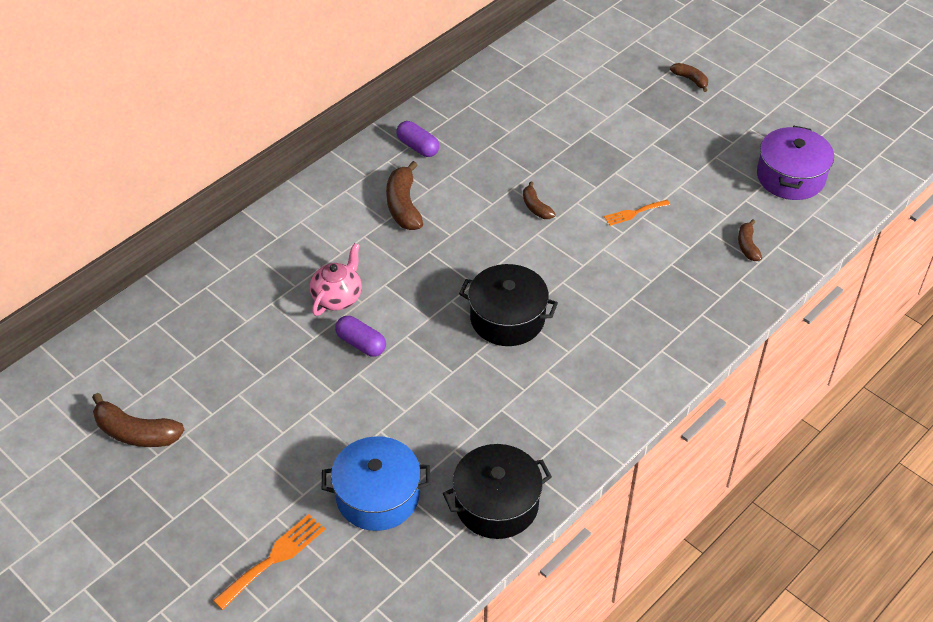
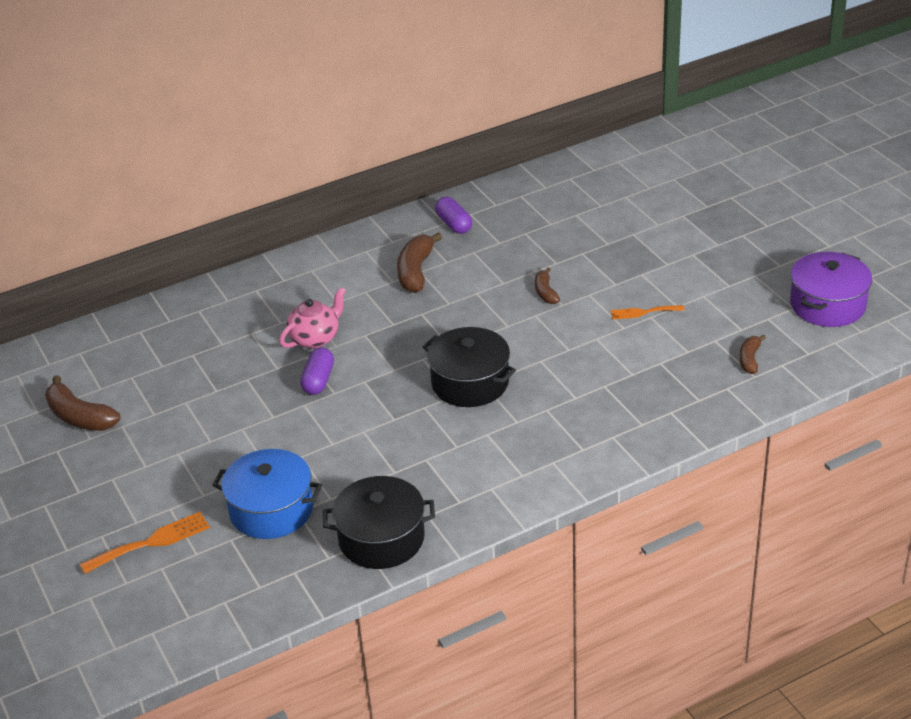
camera: 20 degrees right, 10 degrees down
(361, 343) = (318, 380): purple capsule -> purple capsule turned 45 degrees clockwise
(690, 80) = (761, 203): brown banana -> none

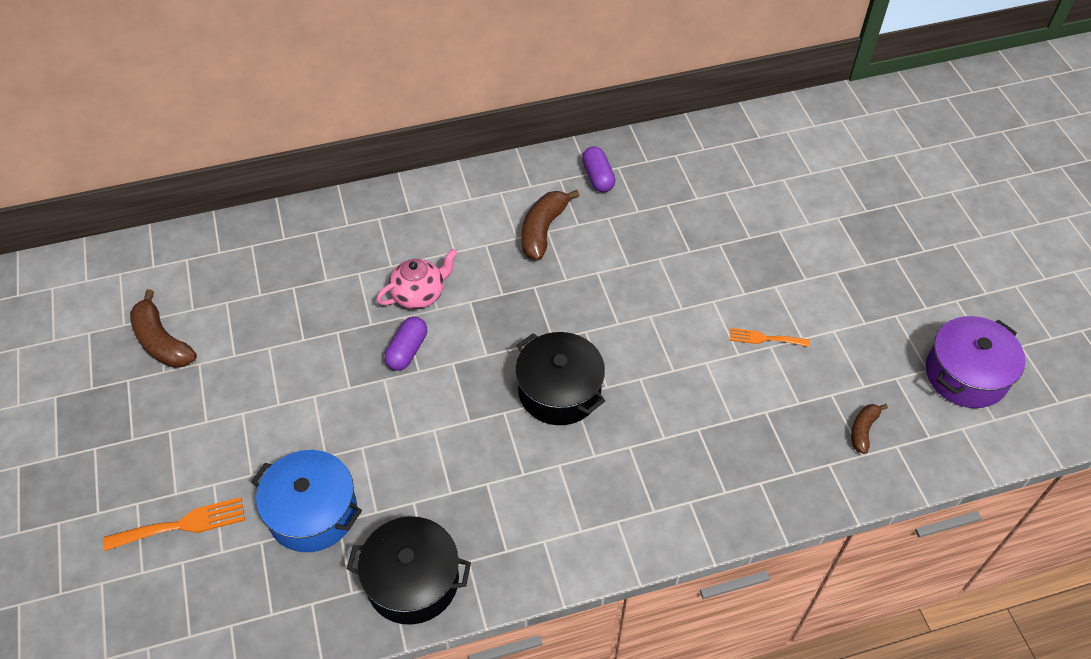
camera: 10 degrees right, 15 degrees up
(545, 292) = (668, 288): brown banana -> none

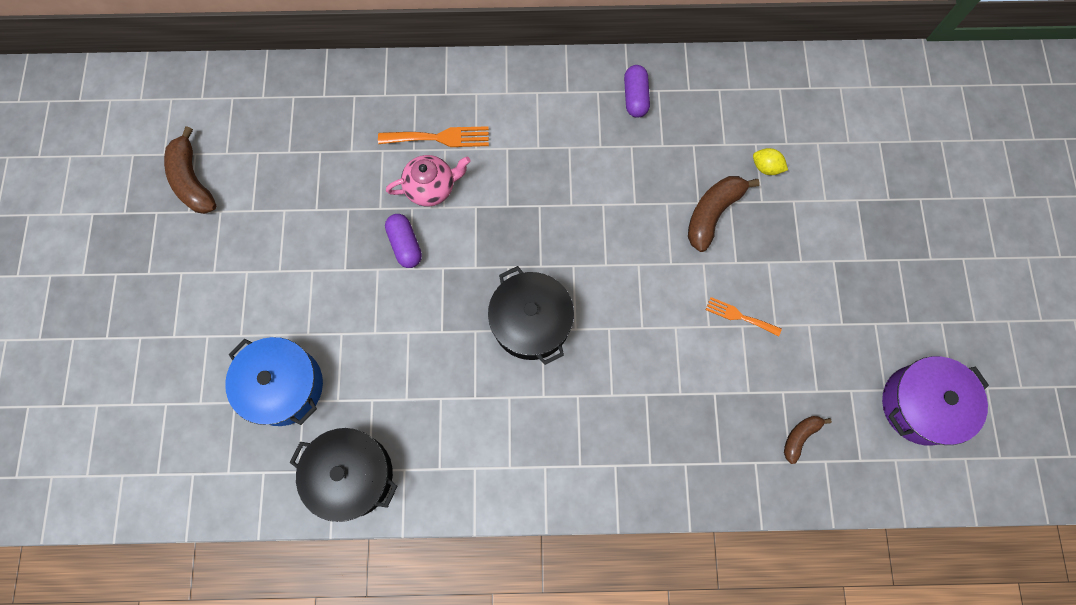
camera: 15 degrees right, 20 degrees up
(182, 525) = (173, 368): orange fork -> orange fork (439, 138)
(407, 350) = (405, 245): purple capsule -> purple capsule turned 60 degrees counterclockwise
(543, 230) = (565, 145): brown banana -> brown banana (713, 214)
(743, 209) = (766, 167): none -> yellow lemon

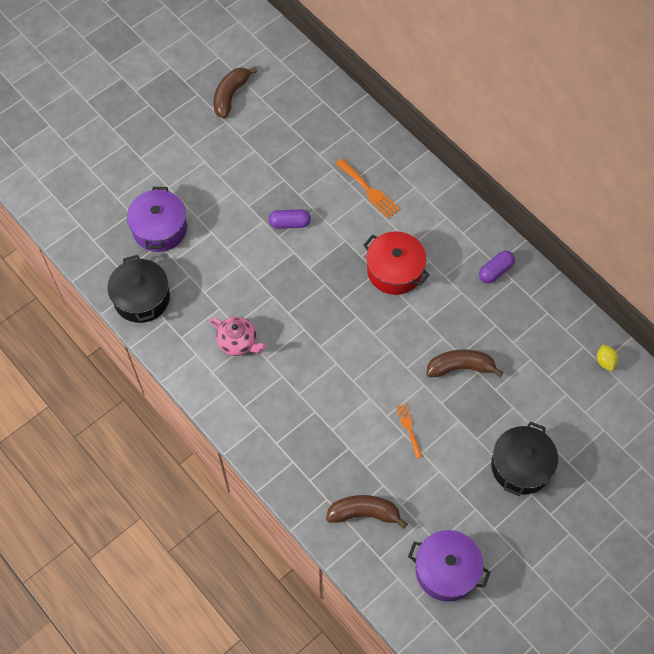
camera: 50 degrees right, 10 degrees down
(284, 386) = (159, 228): blue pot -> purple pot
(405, 245) = (289, 223): purple capsule -> purple capsule turned 60 degrees clockwise
(431, 187) = (335, 210): pink teapot -> pink teapot (238, 342)
(531, 322) = (303, 320): black pot -> black pot (521, 466)
(553, 187) = (394, 271): none -> red pot
(766, 167) = (520, 376): yellow lemon -> yellow lemon (605, 361)
(800, 437) = (364, 513): brown banana -> brown banana, size x1.73

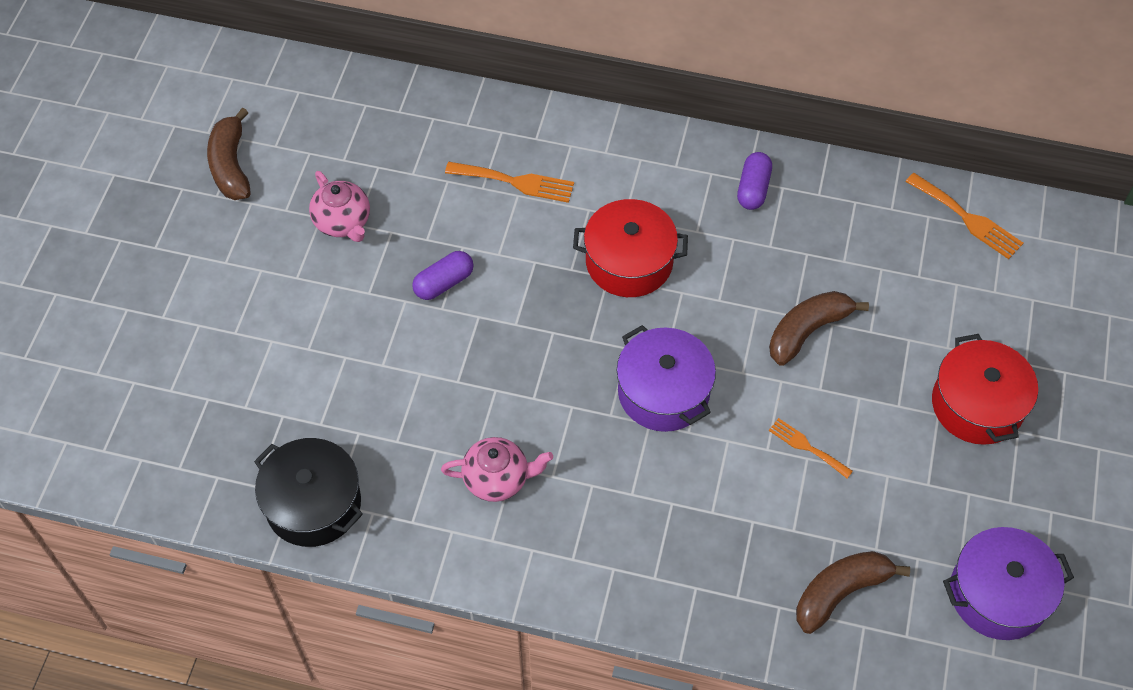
camera: 35 degrees left, 5 degrees down
(159, 228) = (266, 395): purple pot -> purple pot (663, 392)
(263, 160) = (343, 222): none -> pink teapot
(521, 466) = (977, 405): black pot -> red pot
(605, 361) = (967, 218): yellow lemon -> orange fork

